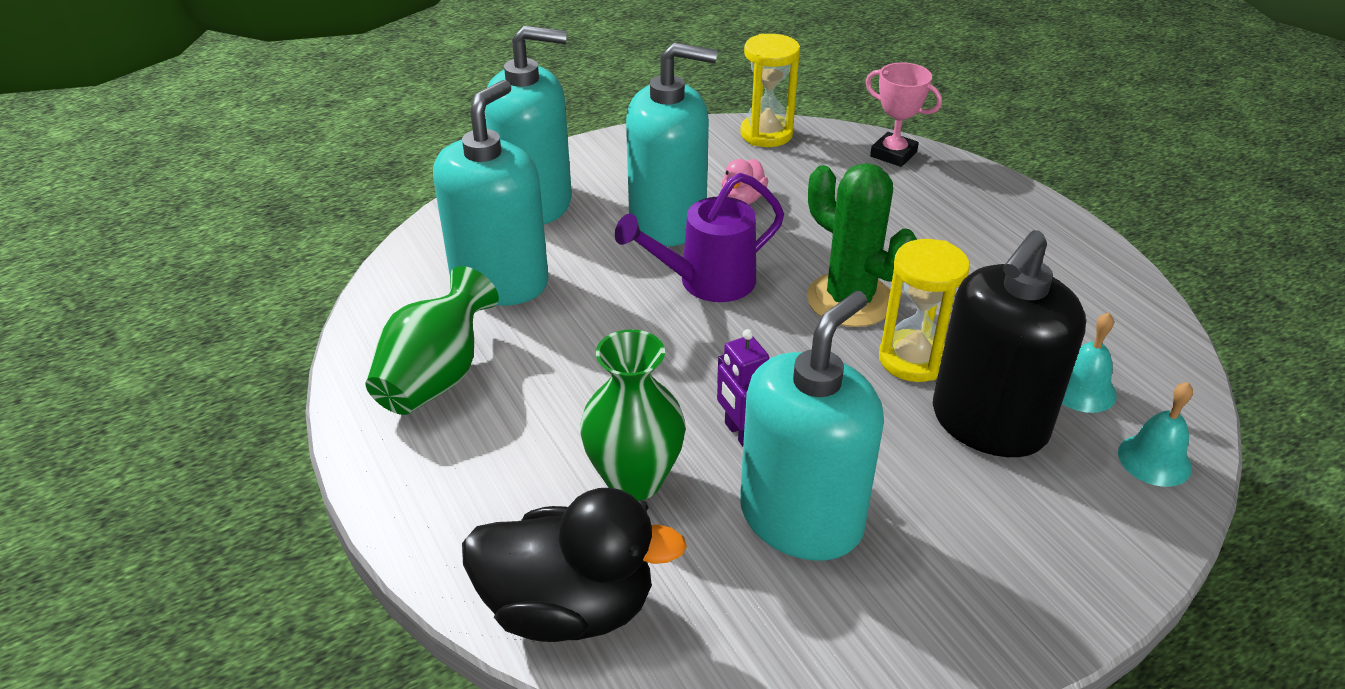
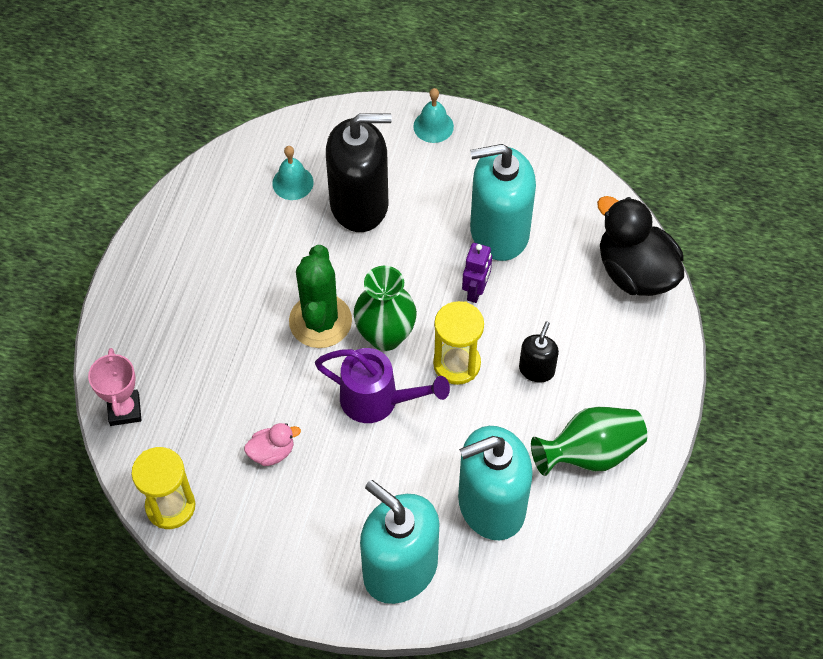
camera: 135 degrees left, 20 degrees up
(578, 409) = (536, 369): none -> black soap dispenser
(634, 479) = (550, 308): green vase -> green vase (385, 336)
(668, 221) = (339, 472): turquoise soap dispenser -> none
(912, 359) = (343, 261): yellow hourglass -> yellow hourglass (457, 364)
(1154, 460) = (319, 133): turquoise bell -> turquoise bell (433, 126)

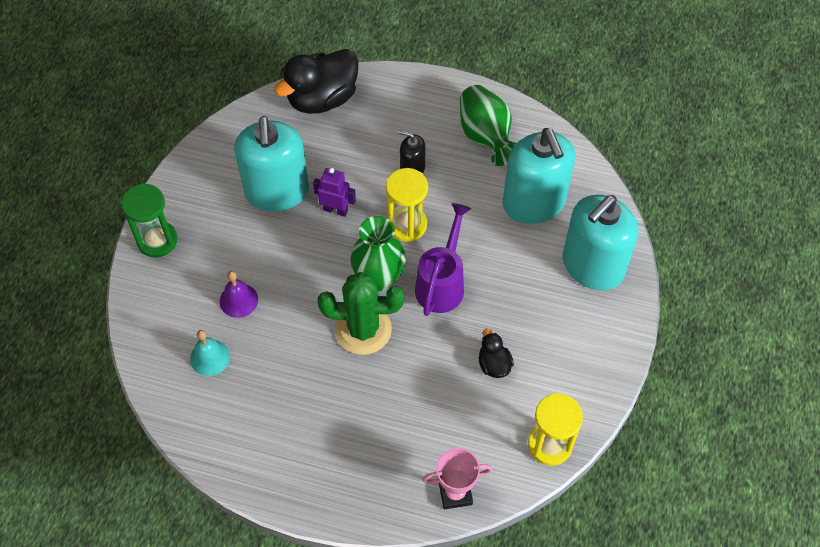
camera: 90 degrees left, 0 degrees up
(272, 452) = (494, 364): pink duck -> black duck
(359, 204) = (238, 300): black soap dispenser -> purple bell
(433, 126) = (157, 240): turquoise bell -> green hourglass

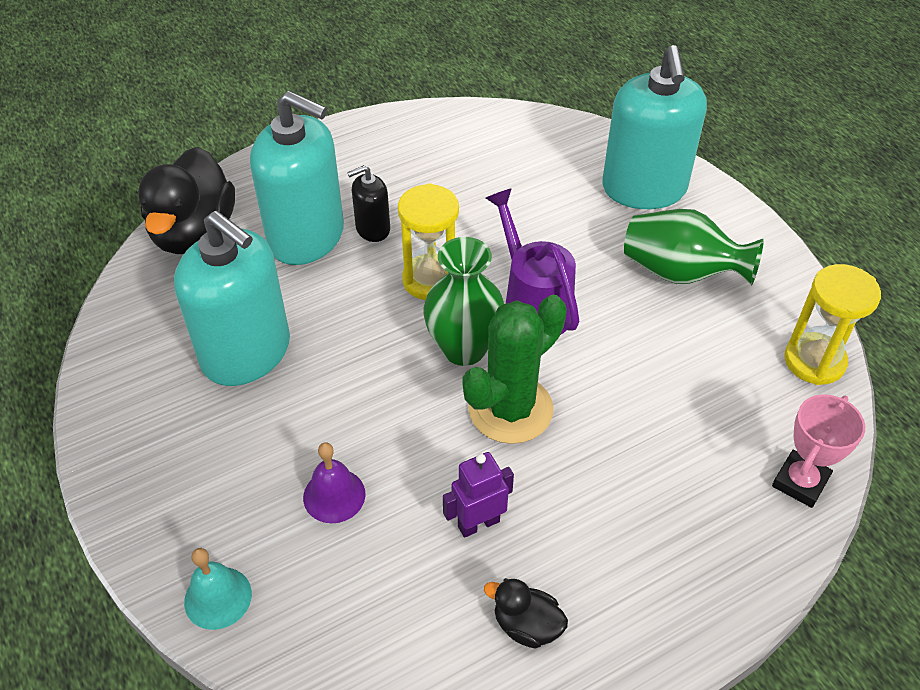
camera: 45 degrees left, 10 degrees down
(157, 240) = (149, 515): green hourglass -> none
(210, 357) = (373, 587): turquoise bell -> turquoise bell (218, 597)
(335, 210) = (337, 321): purple robot -> purple robot (478, 523)
(486, 136) = (411, 155): green vase -> green vase (680, 273)
(494, 364) = (674, 335): black duck -> black duck (526, 625)
(534, 203) = (526, 176): turquoise soap dispenser -> turquoise soap dispenser (306, 237)

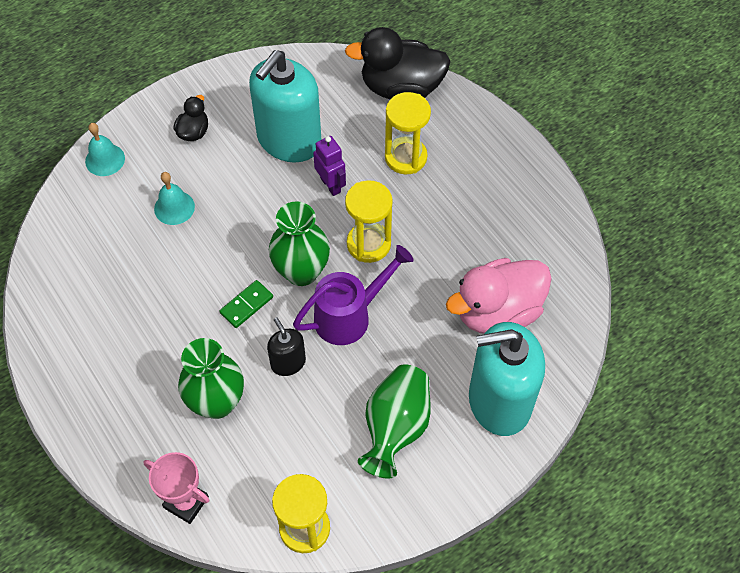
camera: 85 degrees right, 10 degrees up
(306, 237) = (406, 157): turquoise soap dispenser -> yellow hourglass
(334, 495) = (174, 207): purple bell -> turquoise bell
(372, 229) = (420, 199): black soap dispenser -> black soap dispenser (288, 362)
(478, 523) = (153, 291): purple robot -> purple robot (331, 185)
(510, 409) = (246, 305): green cactus -> green domino
(526, 625) = (80, 322): black duck -> black duck (193, 132)
(534, 179) = (497, 312): none -> pink duck
(656, 446) = (217, 402): none -> green vase

